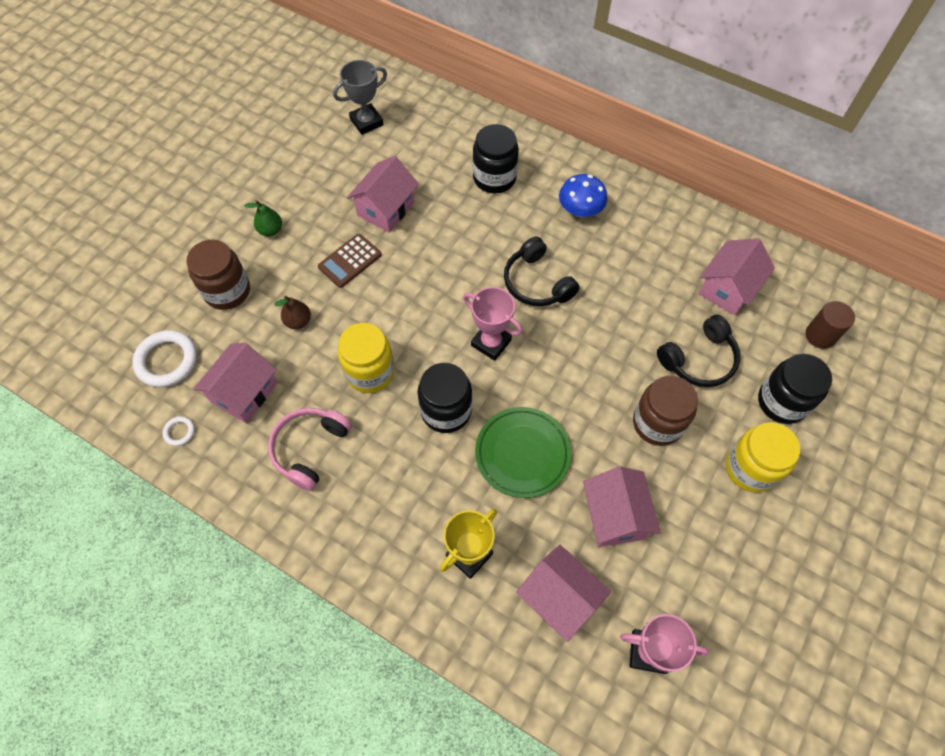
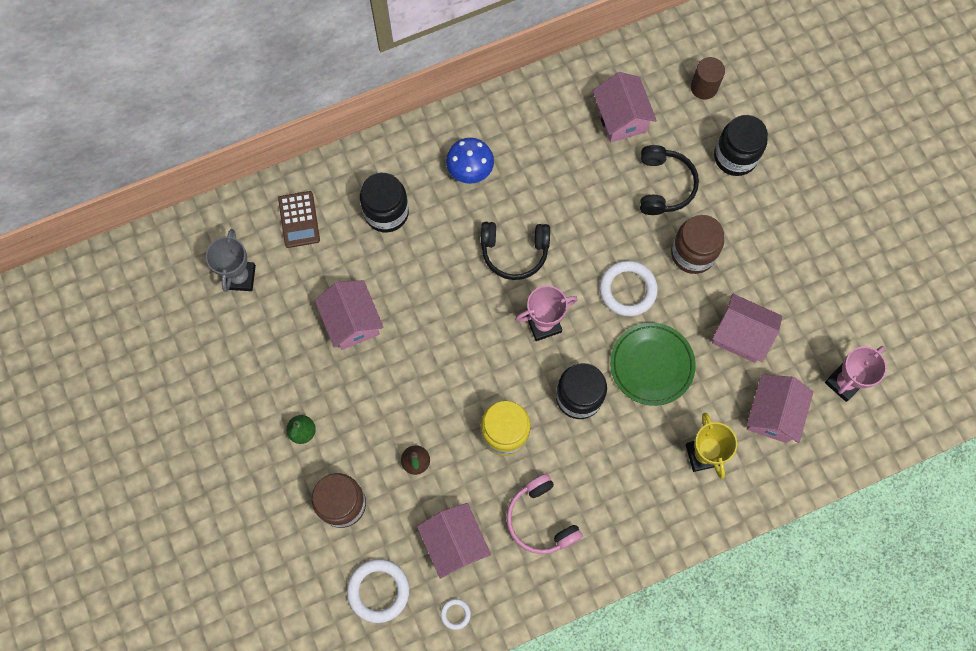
camera: 55 degrees left, 10 degrees up
(350, 261) = (385, 384): brown calculator -> brown calculator (299, 219)
(559, 598) = (772, 414): pink house -> pink house turned 60 degrees counterclockwise
(577, 390) = (627, 290): none -> white ring
(750, 468) = (768, 218): yellow jar -> none

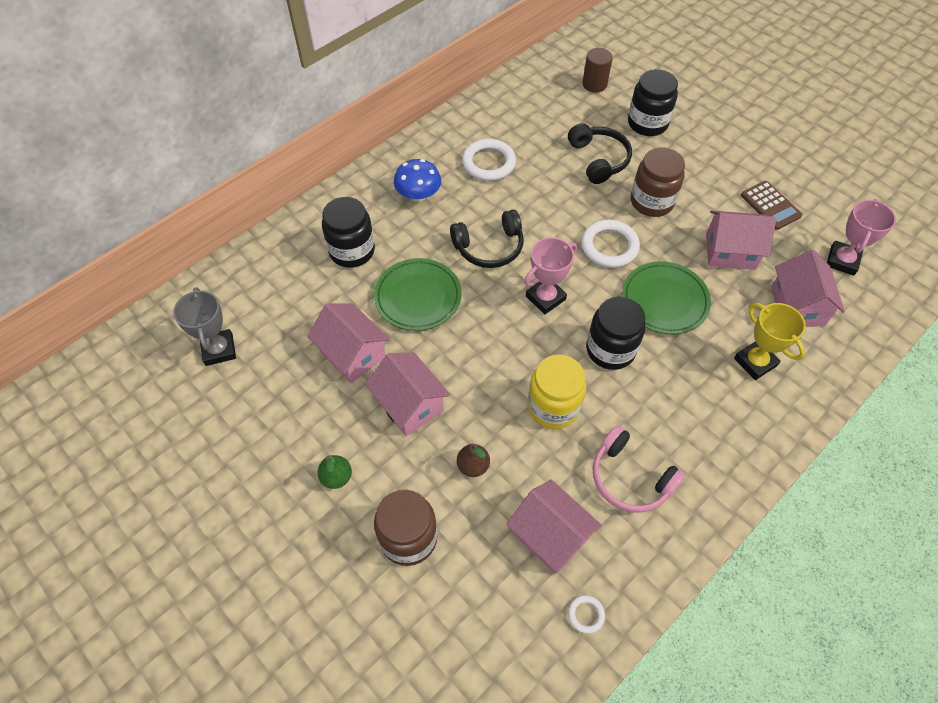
camera: 20 degrees left, 15 degrees down
(299, 219) = (265, 281): brown calculator -> brown calculator (770, 205)
(378, 591) = (487, 621): white ring -> white ring (489, 163)
(429, 283) = (418, 297): none -> green plate
(621, 118) = (536, 122): pink house -> pink house (409, 404)

